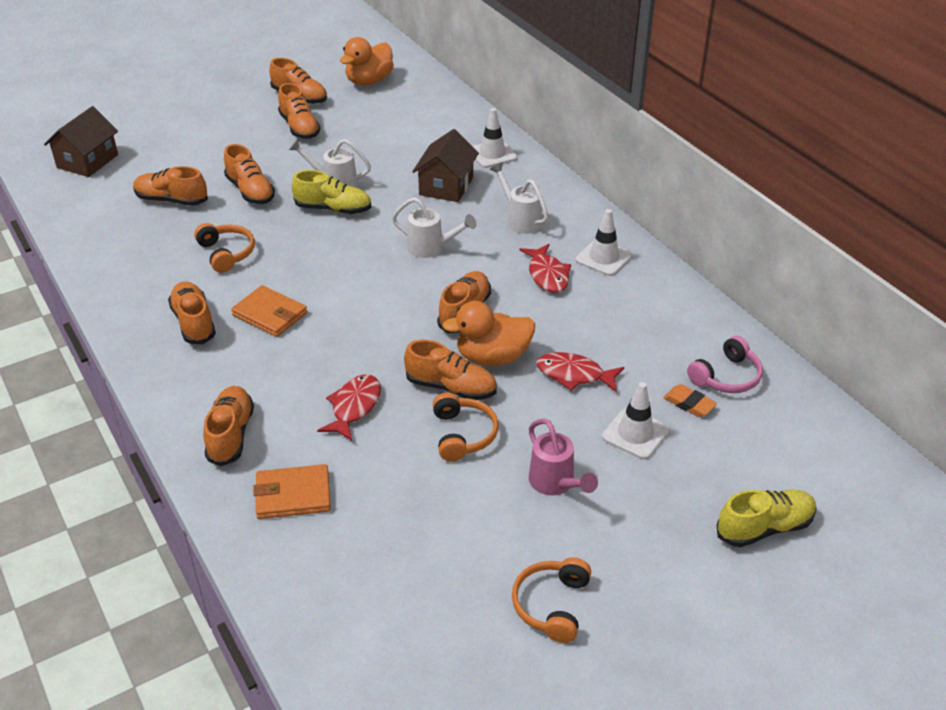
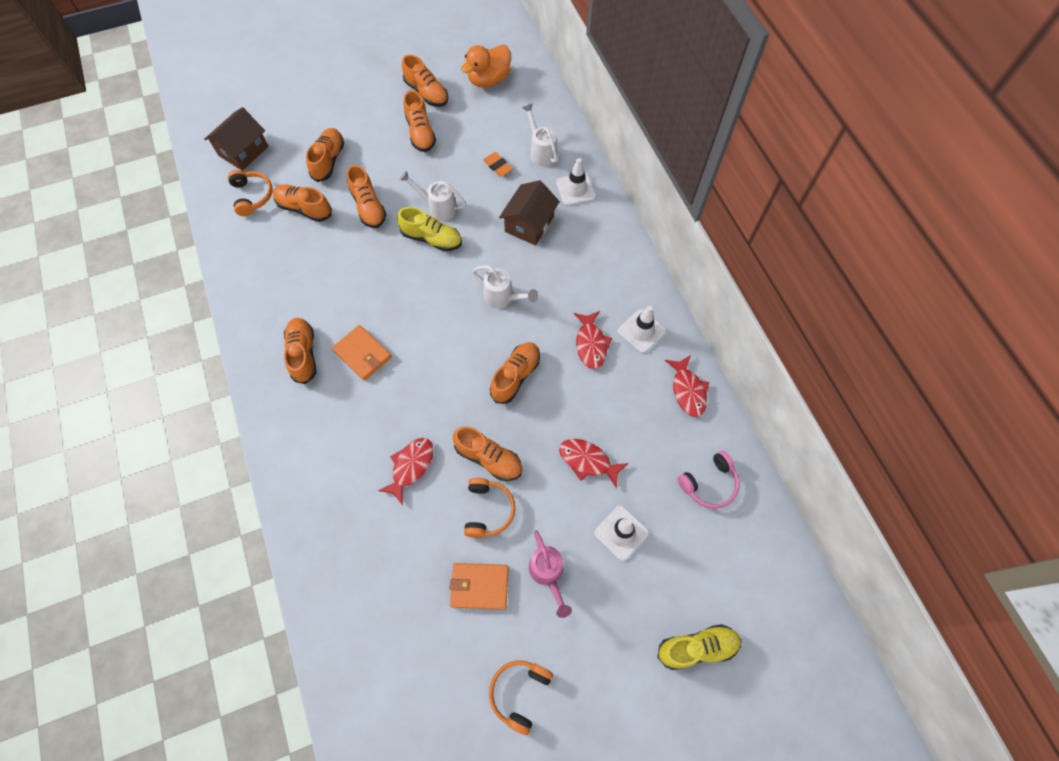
camera: 10 degrees right, 25 degrees up
(226, 253) = (339, 278): orange headphones -> orange headphones (252, 196)
(231, 435) = (314, 480): orange shoe -> orange shoe (328, 160)
(293, 495) = (351, 549): orange wallet -> orange wallet (479, 586)
(492, 357) = (527, 430): orange duck -> none
(520, 219) = (582, 274): white watering can -> white watering can (541, 151)
(674, 300) = (688, 390): none -> red fish
(689, 403) = (671, 508): orange eraser -> orange eraser (497, 166)

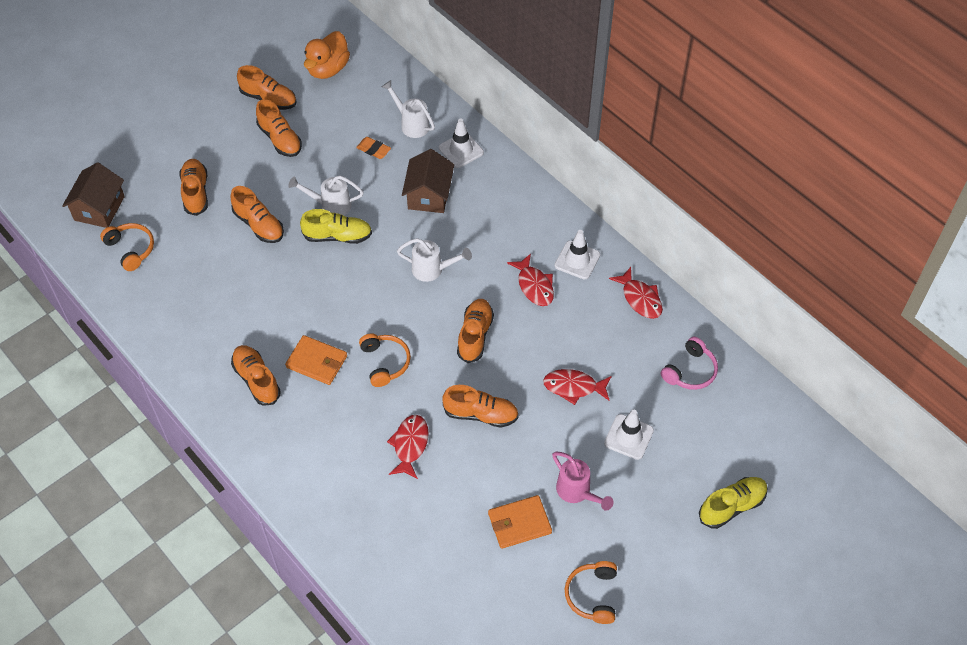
camera: 20 degrees left, 10 degrees down
(304, 208) = (192, 245): orange shoe -> none
(488, 510) = (499, 458): orange headphones -> orange headphones (385, 362)

